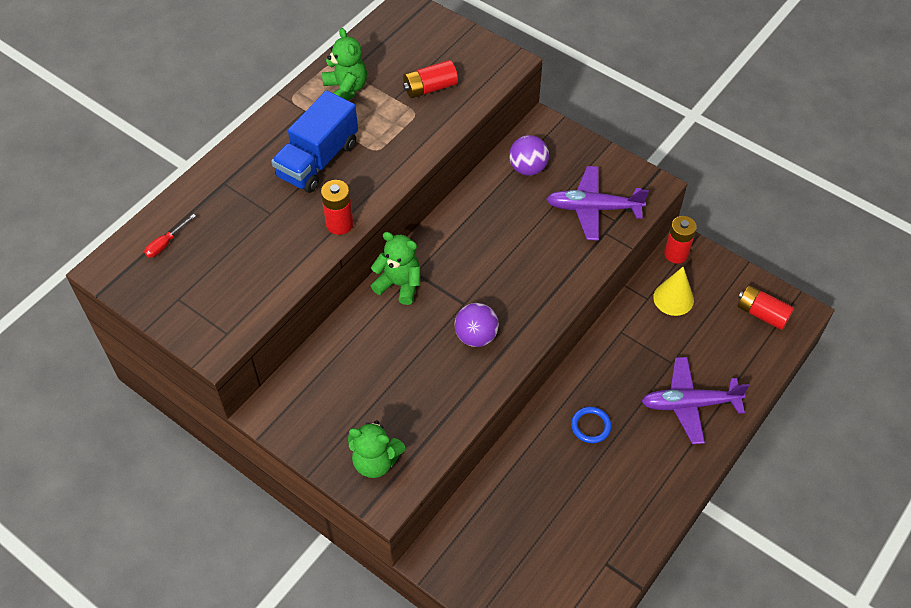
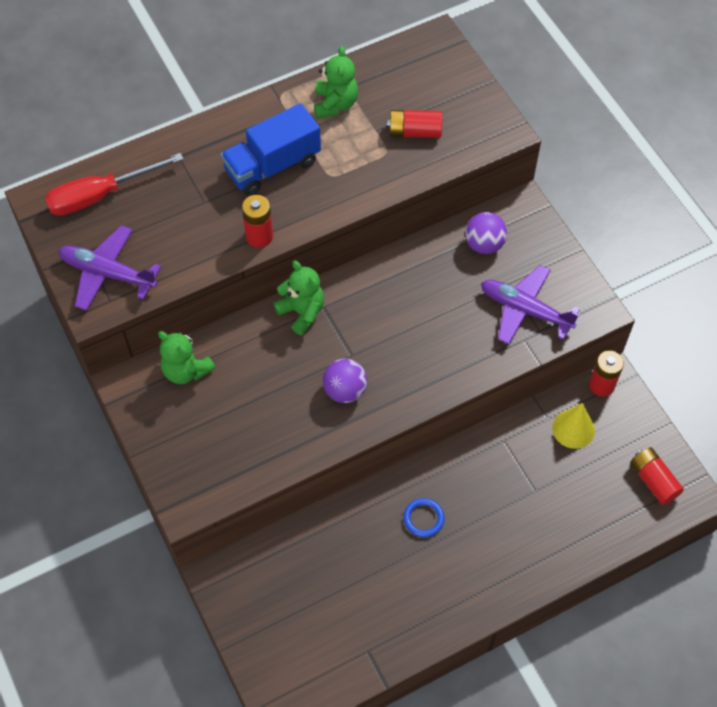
camera: 25 degrees right, 5 degrees up
(166, 243) = (100, 195): red screwdriver -> red screwdriver, size x2.27
(375, 461) = (195, 468): green teddy bear -> green teddy bear (186, 370)
(689, 404) = (529, 538): purple plane -> purple plane (107, 273)

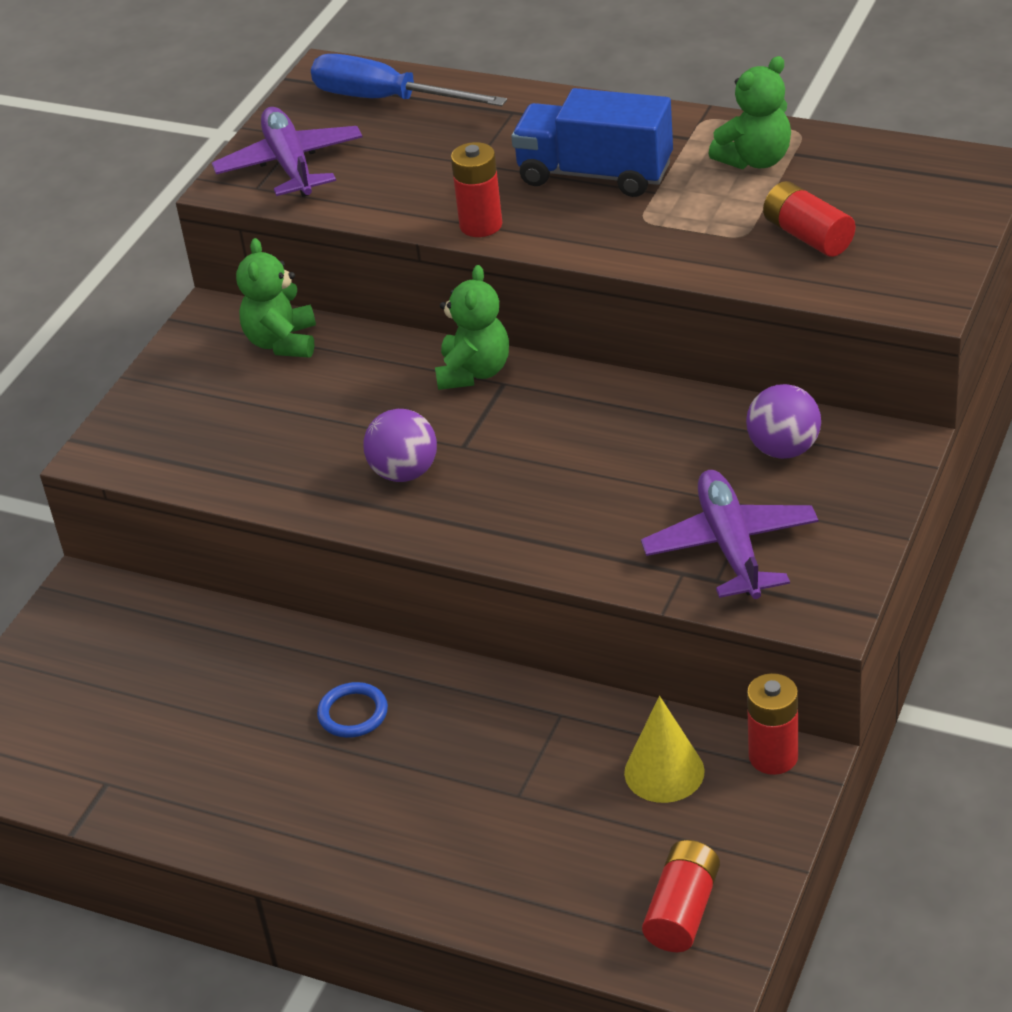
camera: 55 degrees right, 20 degrees down
(100, 195) = (387, 100): red screwdriver -> blue screwdriver

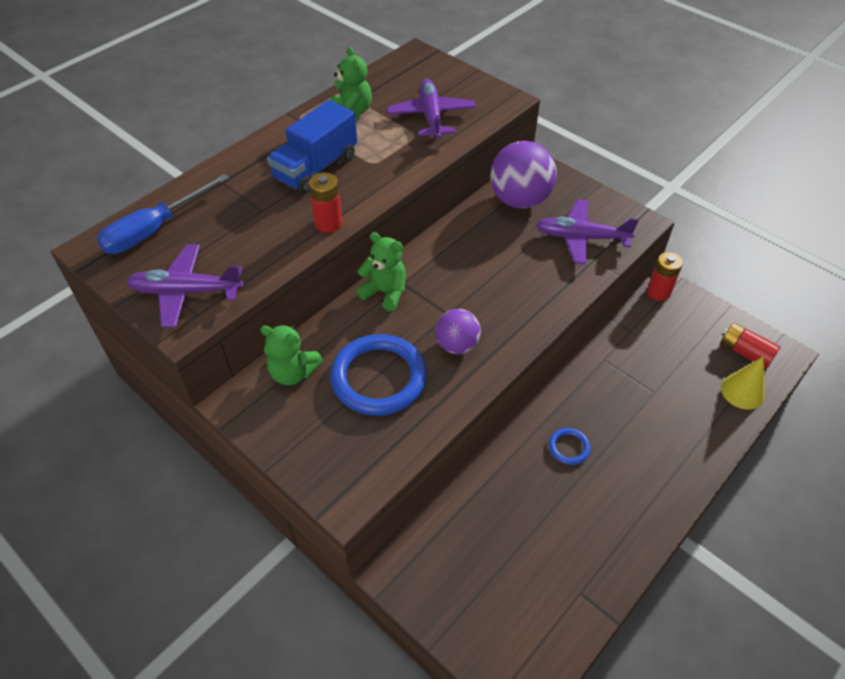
camera: 75 degrees left, 10 degrees up
(307, 418) = (378, 378): none -> blue ring
(664, 772) = (656, 332): yellow cone -> yellow cone (742, 391)
(783, 449) = (519, 200): purple ball -> purple ball, size x1.69
(808, 236) = (431, 116): red battery -> purple plane

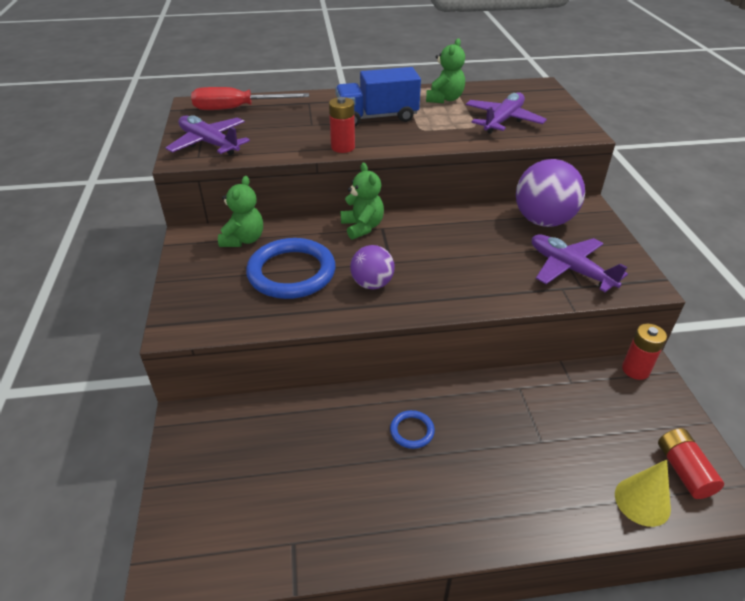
camera: 40 degrees right, 10 degrees down
(154, 229) = (237, 109): blue screwdriver -> red screwdriver
(293, 373) = (243, 240): green teddy bear -> green teddy bear turned 135 degrees counterclockwise

